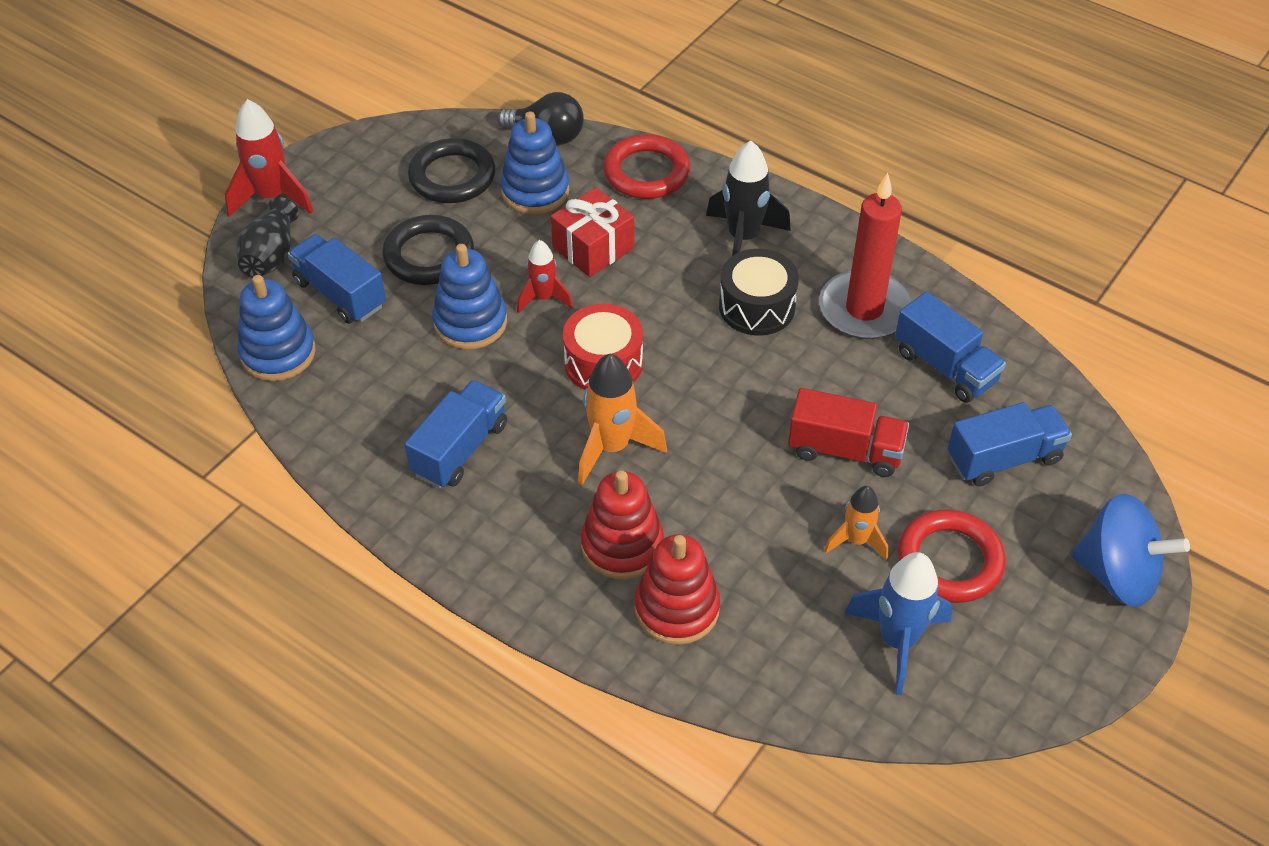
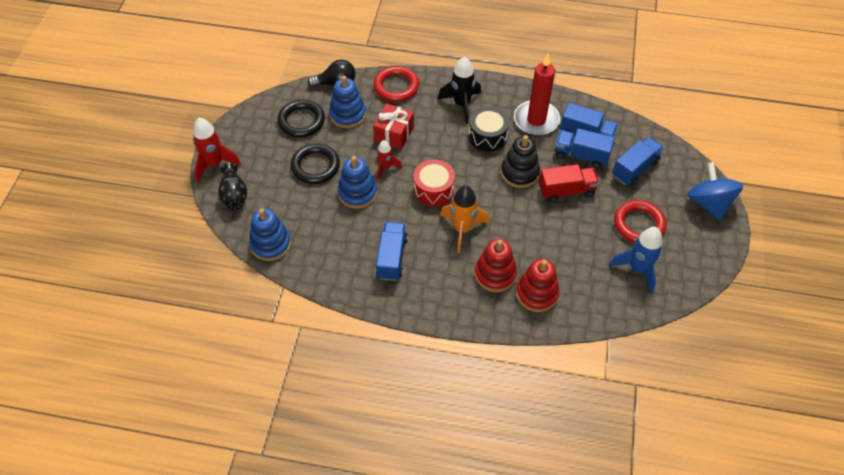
camera: 25 degrees left, 5 degrees up
(340, 294) = (283, 202): blue truck -> blue truck (581, 155)
(776, 389) = (519, 173): none -> black stacking toy
(856, 540) = (595, 231): orange rocket -> none
(1117, 574) = (709, 203): blue spinning top -> blue spinning top turned 105 degrees counterclockwise

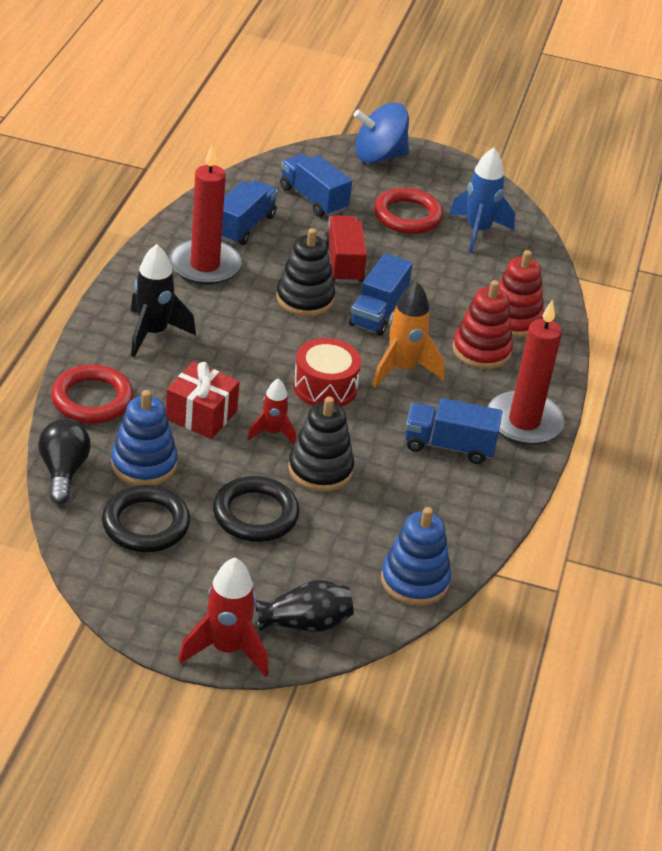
camera: 90 degrees left, 15 degrees down
(357, 193) = (320, 470): blue stacking toy -> black stacking toy
(425, 300) = (524, 422): none -> red candle
(487, 136) = (227, 317): black drum -> none
(581, 155) = (282, 238): blue truck -> blue truck (378, 312)

